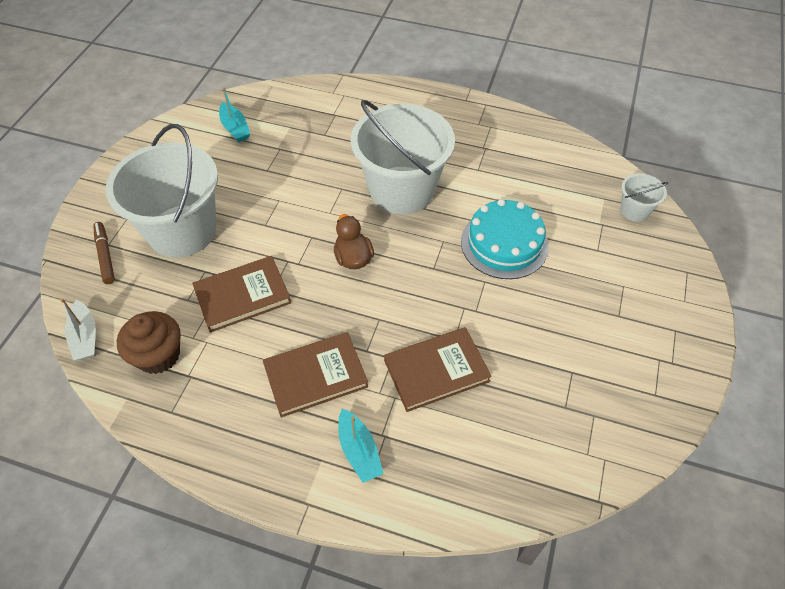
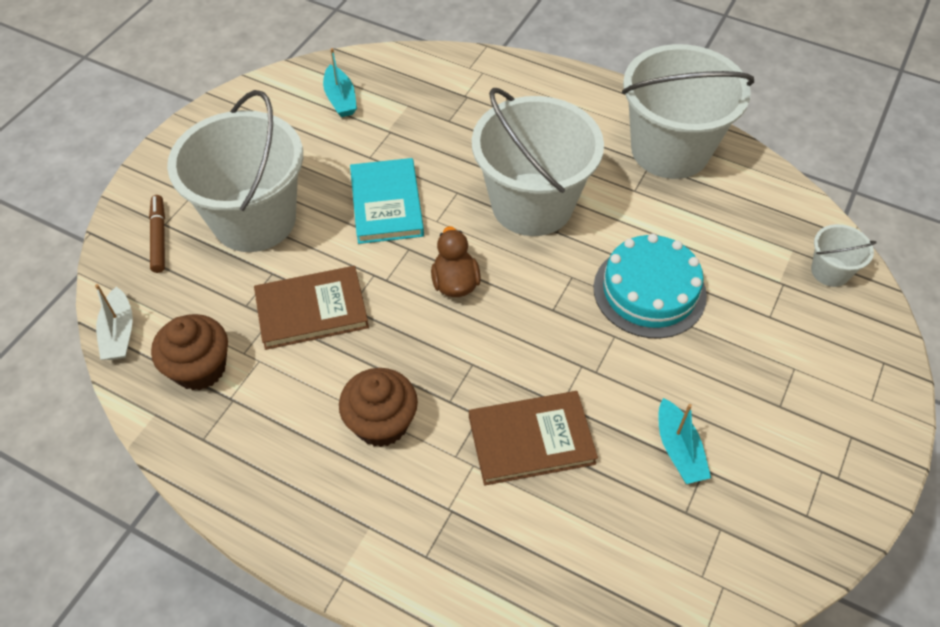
camera: 10 degrees right, 0 degrees up
(287, 205) = (386, 204): none -> turquoise book
(315, 376) = (381, 423): brown book -> brown cupcake
(359, 451) = (417, 523): turquoise boat -> turquoise boat (678, 449)
(498, 136) = (670, 150): none -> white bucket

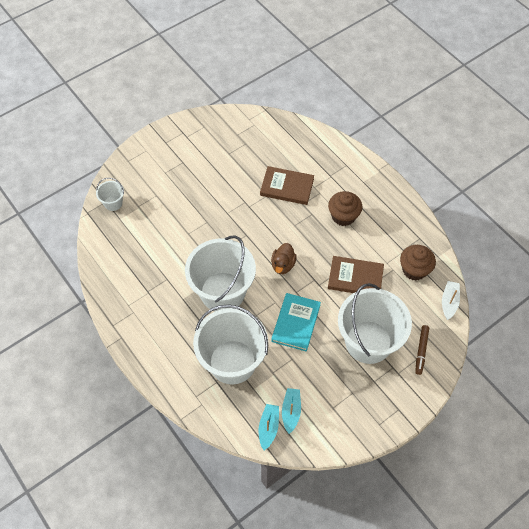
camera: 155 degrees left, 5 degrees up
(649, 291) = (198, 226): turquoise cake -> none
(670, 150) = (131, 295): white bucket -> white bucket (232, 362)
(678, 449) = (233, 163): turquoise boat -> turquoise boat (268, 428)

